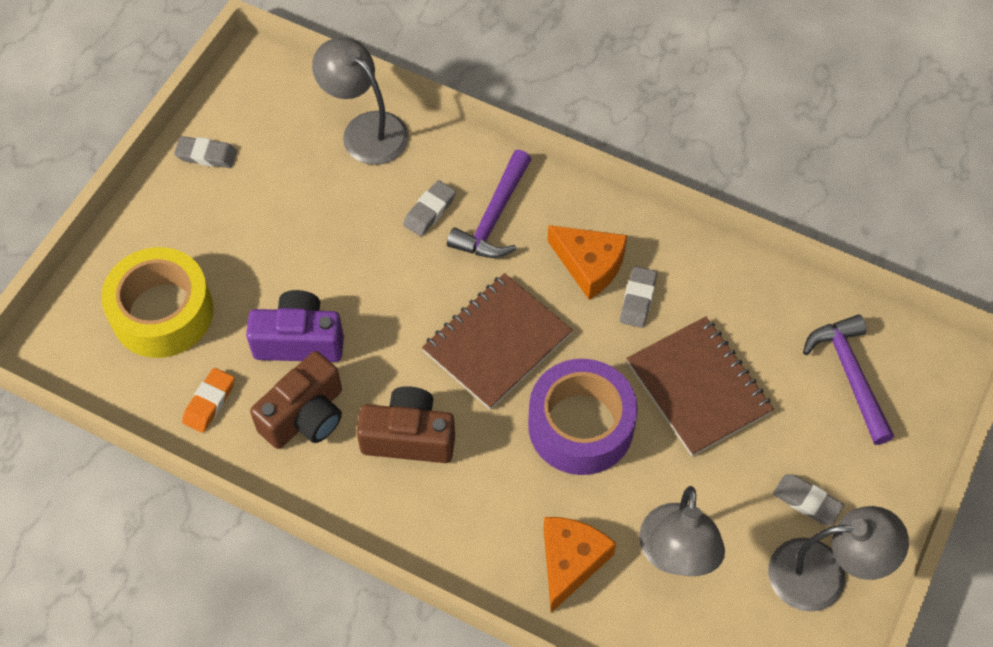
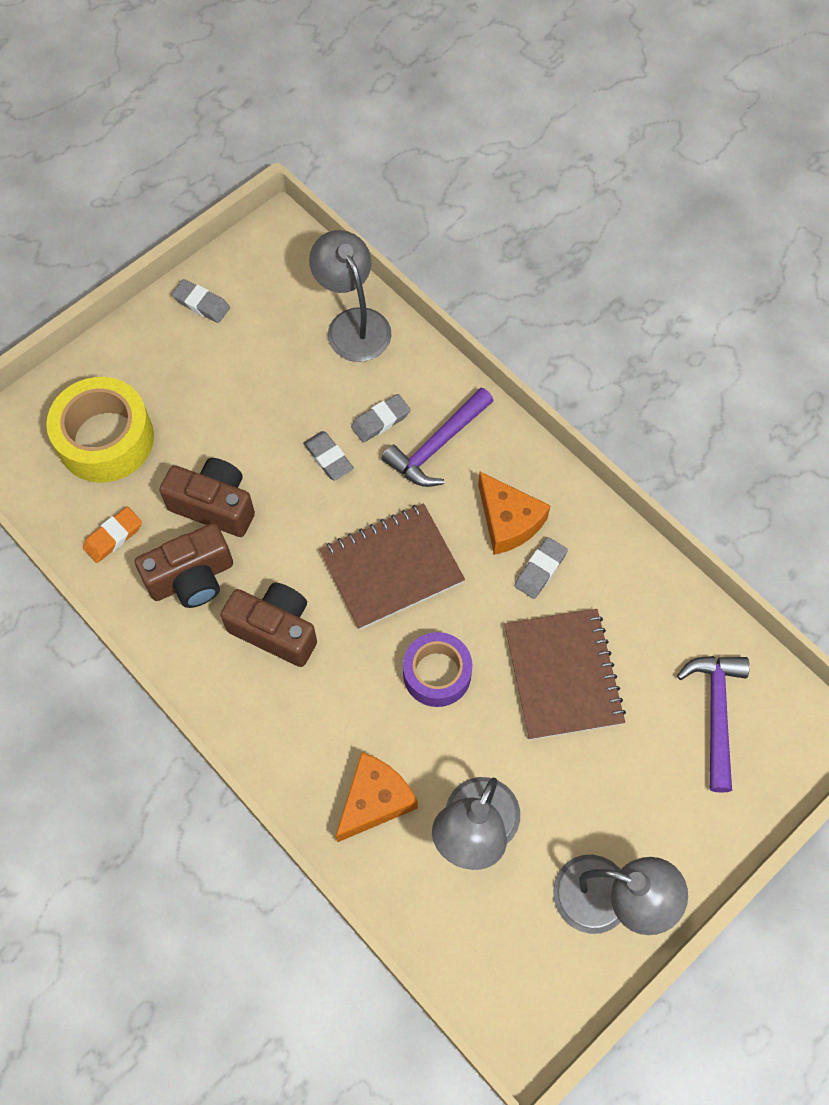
camera: 20 degrees right, 5 degrees up
(299, 341) = (214, 506): purple camera -> brown camera
(580, 425) = (437, 674): purple tape -> purple tape, size x0.65
(807, 501) = (621, 823): grey eraser -> grey eraser (328, 458)

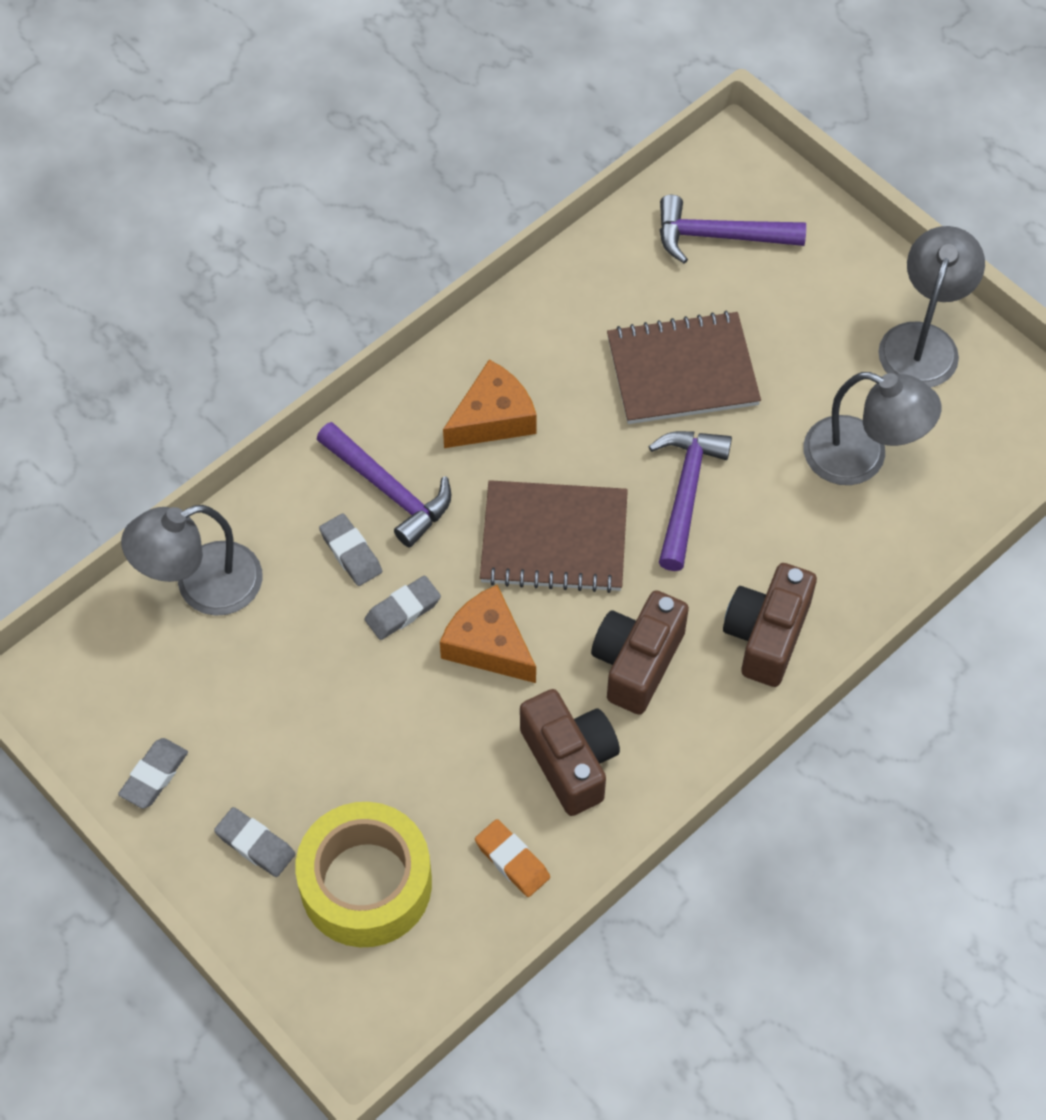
camera: 90 degrees left, 5 degrees down
(214, 506) = (468, 740): brown camera -> brown camera (766, 635)
(375, 800) = (836, 554): orange cheese -> orange cheese (488, 645)
(391, 568) = (554, 539): brown notebook -> brown notebook turned 60 degrees counterclockwise
(437, 674) = (685, 492): purple tape -> purple hammer
(540, 570) = (555, 388): grey eraser -> grey eraser (255, 844)

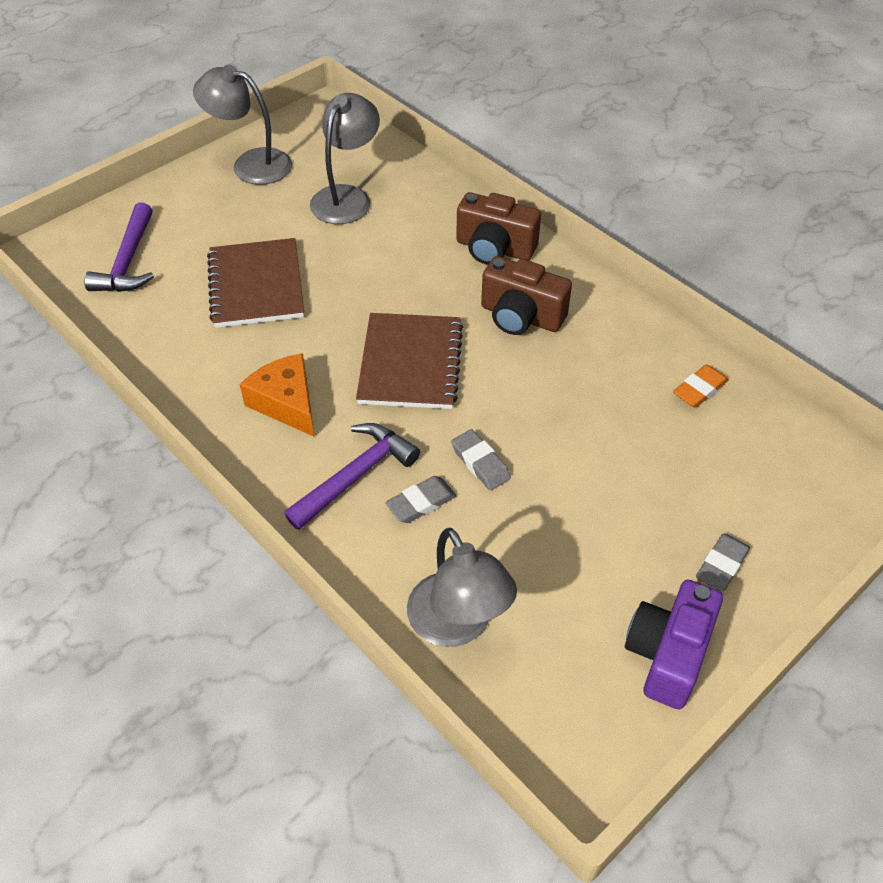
camera: 90 degrees left, 10 degrees down
(154, 776) = (667, 654): grey eraser -> purple camera
(366, 884) = (740, 483): yellow tape -> none
(488, 645) = (511, 405): orange cheese -> none
(570, 761) = (609, 355): brown camera -> none
(685, 492) = (370, 287): purple hammer -> none

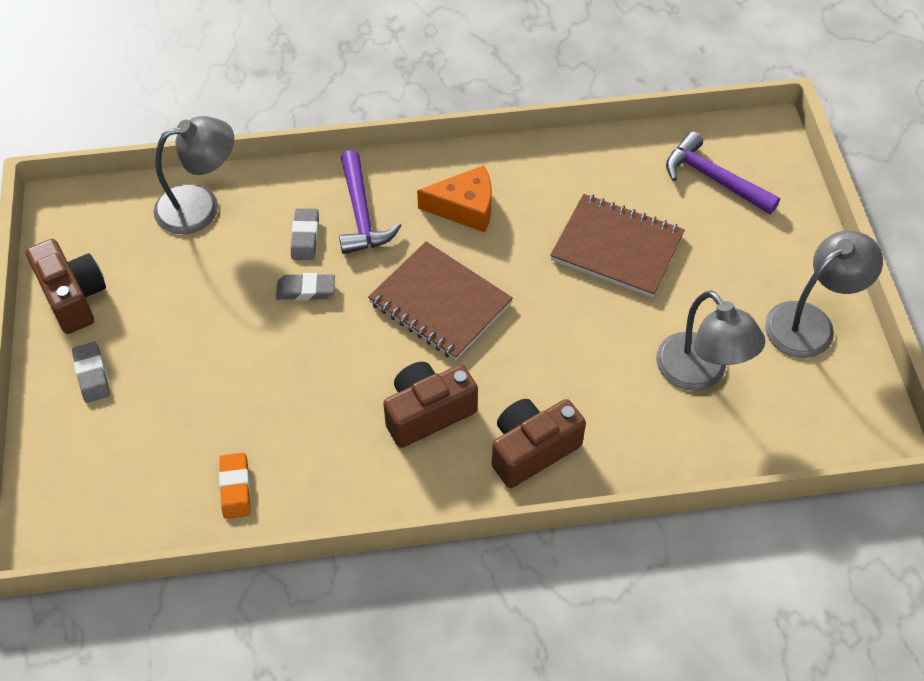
camera: 125 degrees right, 5 degrees up
(457, 625) = (200, 205): grey lamp -> grey lamp turned 150 degrees clockwise
(667, 654) = (73, 297): purple camera -> brown camera

